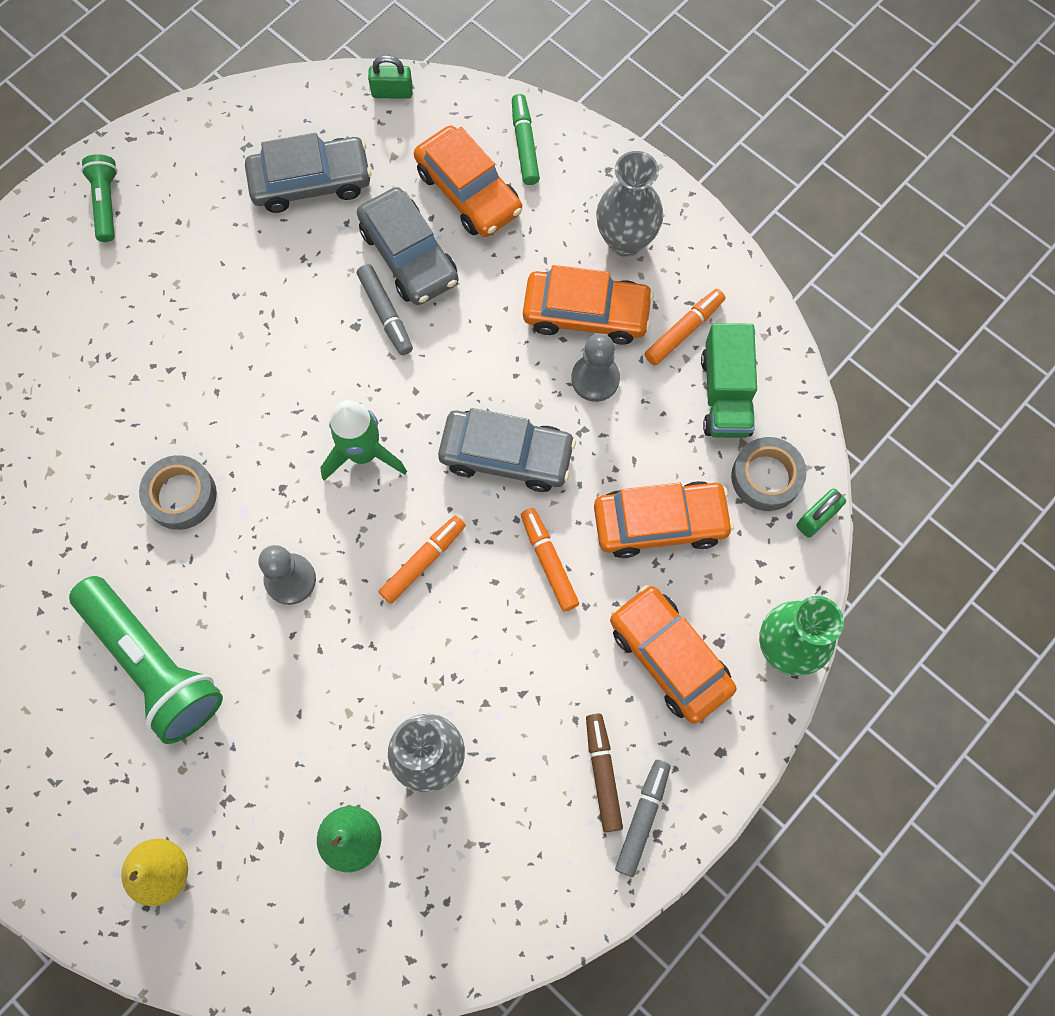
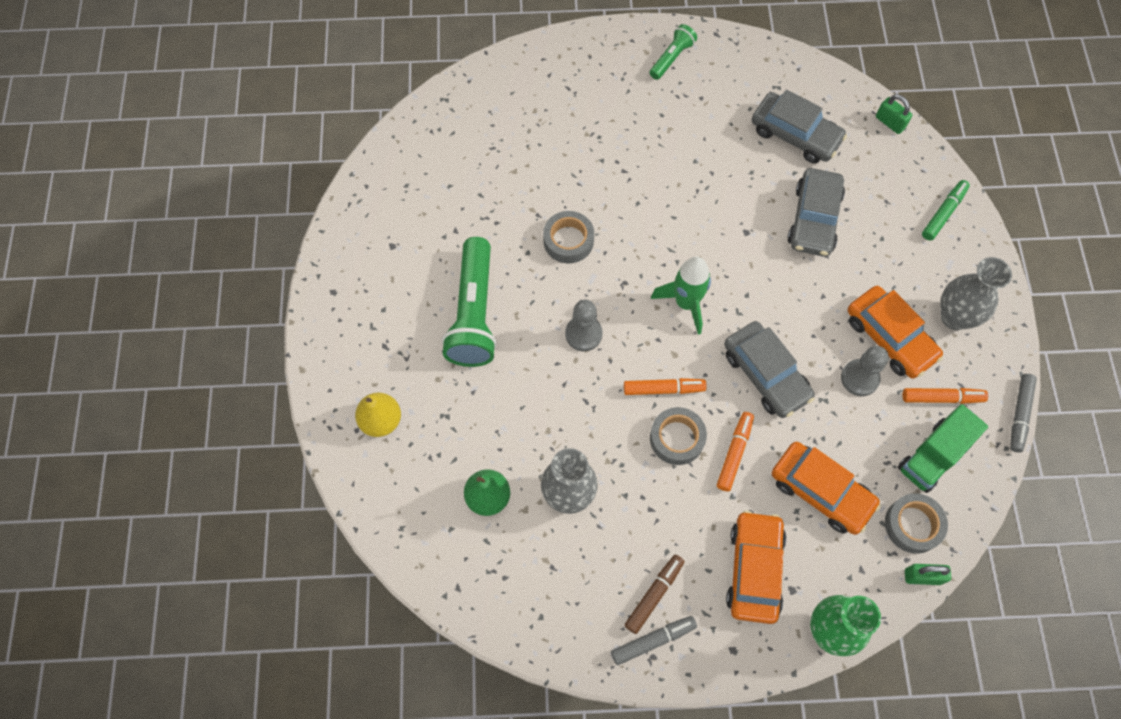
camera: 45 degrees right, 5 degrees down
(385, 314) = (770, 239): grey marker -> grey marker (1019, 415)
(469, 191) = (883, 212): orange car -> none
(482, 599) = (677, 438): none -> grey tape

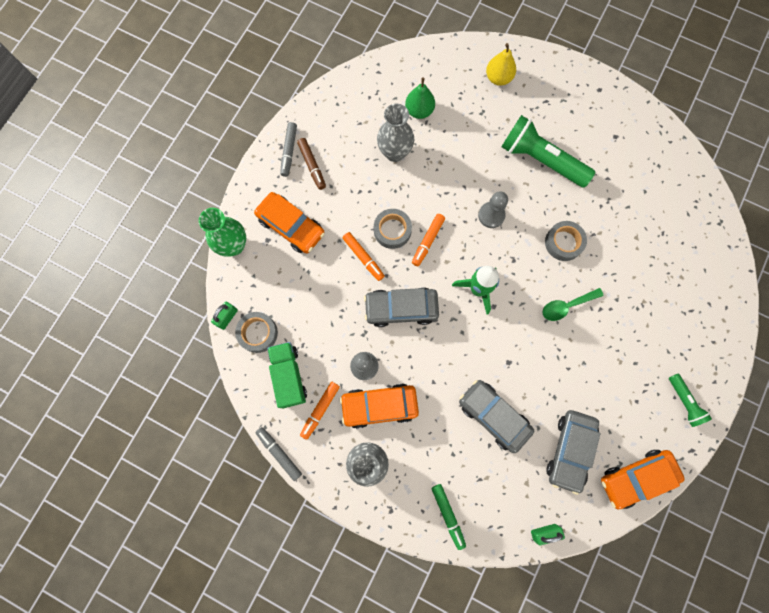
camera: 120 degrees right, 10 degrees up
(643, 204) = (566, 306): none -> green spoon
(795, 134) = (570, 450): grey car -> grey car turned 45 degrees counterclockwise
(821, 491) = (310, 293): orange car -> orange car (636, 478)

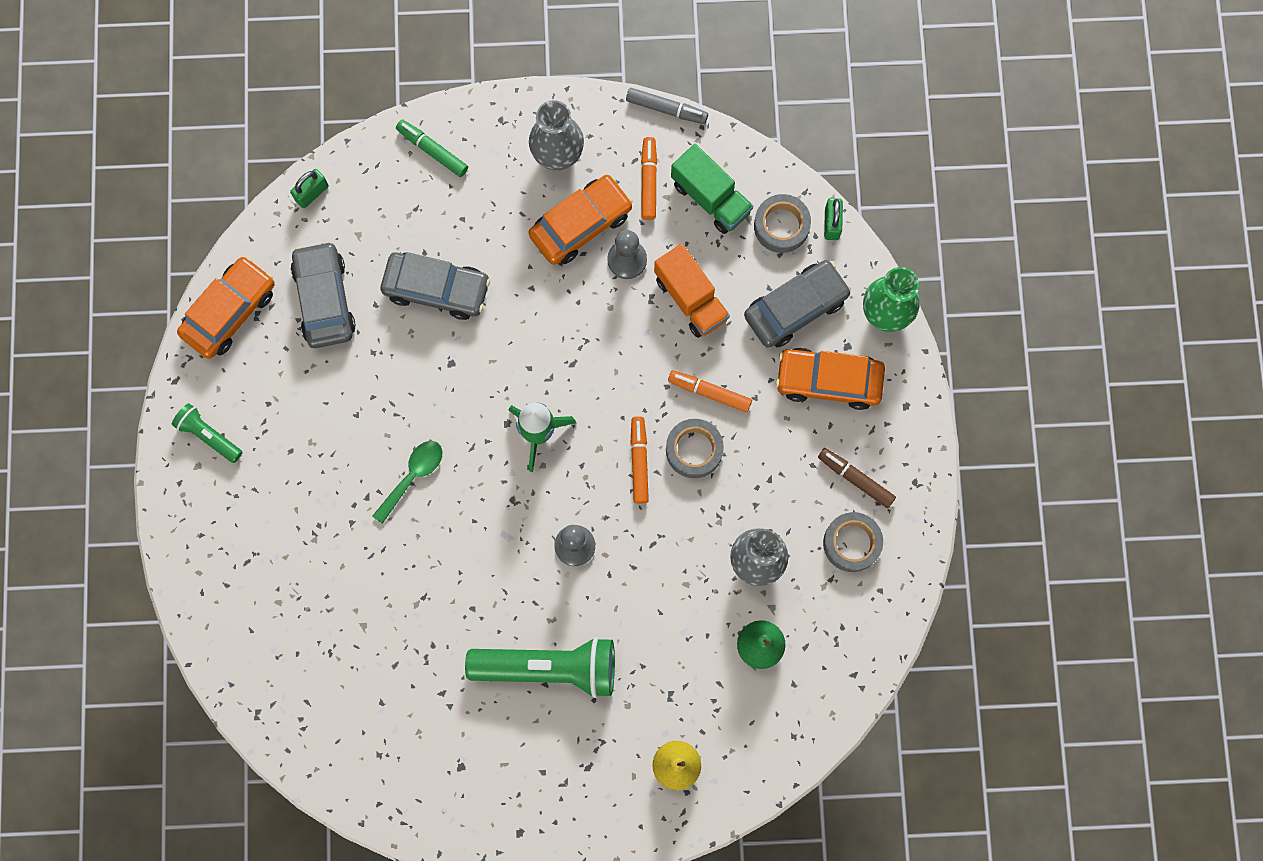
camera: 150 degrees right, 0 degrees up
(289, 151) = (899, 481): grey marker -> none
(340, 319) = (691, 299): none -> orange truck
(401, 308) = (622, 354): grey car -> grey car (795, 308)
(563, 242) = (458, 562): grey tape -> grey tape (852, 543)

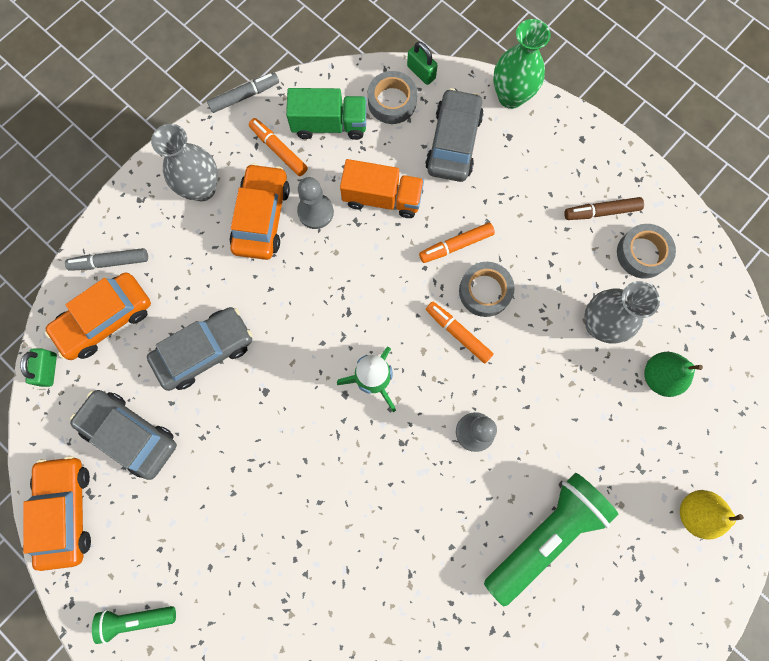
camera: 45 degrees left, 0 degrees up
(413, 476) = (316, 496): green spoon -> none
(432, 150) = (110, 262): green marker -> grey marker
(828, 381) = (521, 168): orange car -> orange car (105, 319)

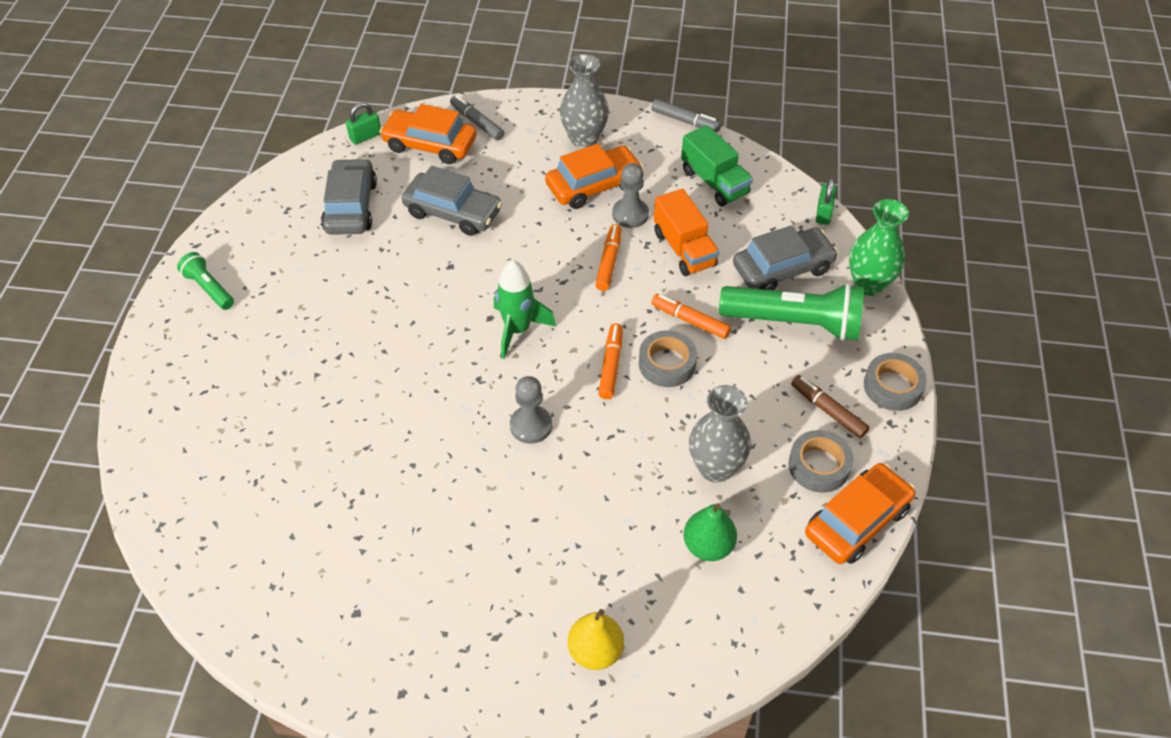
camera: 55 degrees right, 25 degrees down
(66, 511) = (264, 204): orange car -> orange car (857, 521)
(279, 150) = (661, 164): orange marker -> orange marker (609, 262)
(392, 102) = (776, 209): grey tape -> grey tape (892, 386)
(544, 534) = (477, 531): green flashlight -> green flashlight (794, 323)

